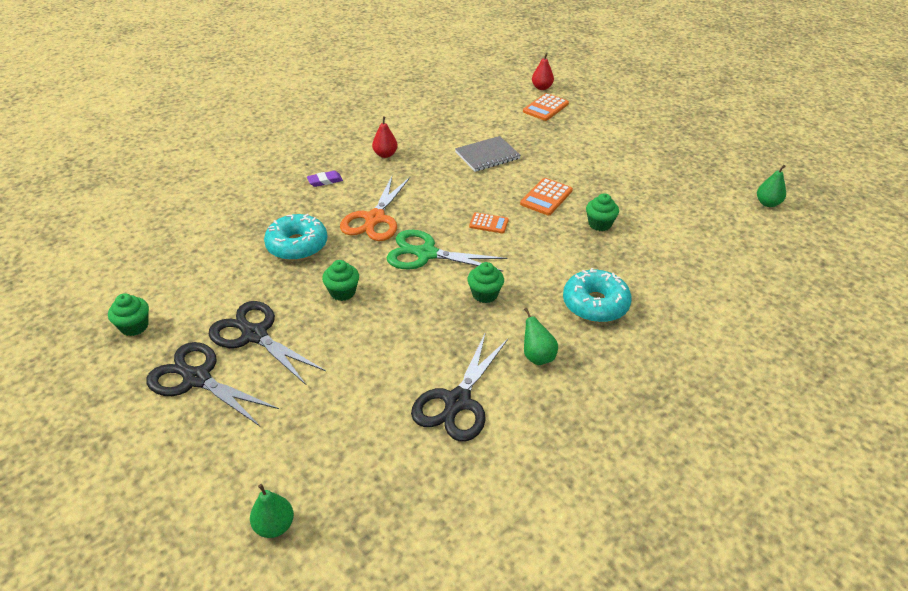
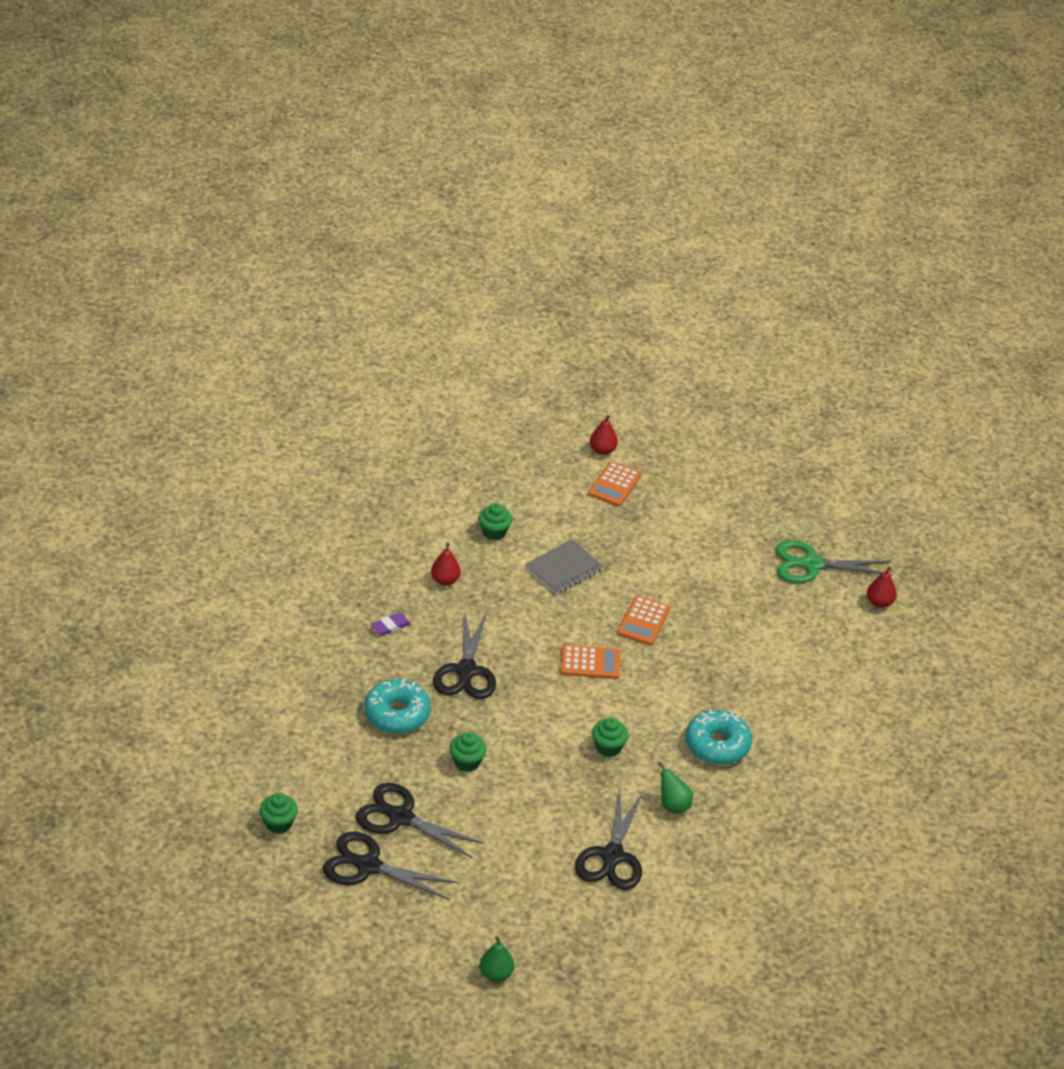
camera: 15 degrees left, 0 degrees up
(375, 219) = (466, 671): orange scissors -> black scissors
(426, 254) = (536, 708): green scissors -> green scissors (812, 565)
(488, 223) = (590, 663): orange calculator -> orange calculator, size x1.50
(599, 224) = (706, 650): green cupcake -> green cupcake (494, 532)
(767, 203) = (879, 602): green pear -> red pear

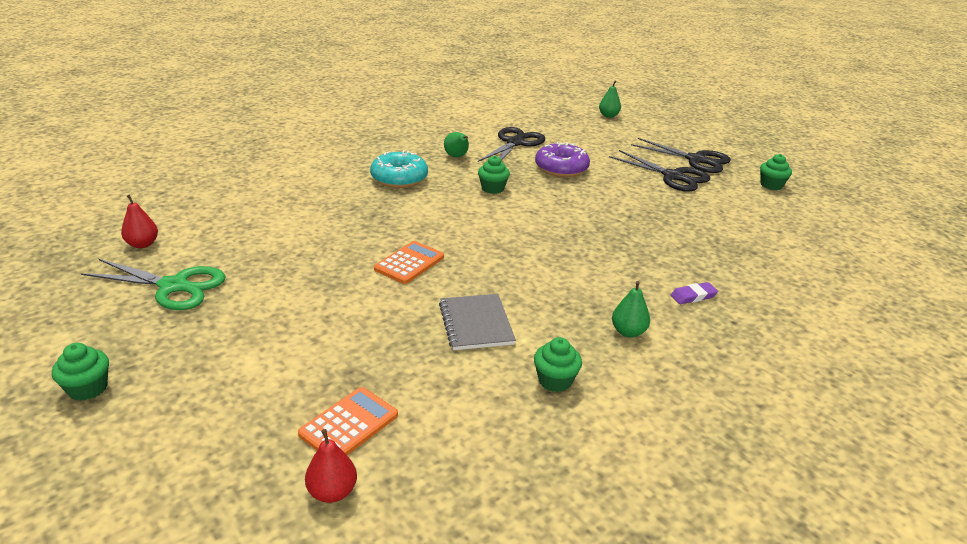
camera: 165 degrees left, 10 degrees down
(397, 714) = (680, 230): turquoise donut -> none
(445, 580) = (628, 332): red pear -> green pear
(466, 671) = (611, 250): black scissors -> none
(467, 762) = (617, 196): green cupcake -> green cupcake (88, 388)
(540, 806) = (561, 168): none -> purple donut
(564, 569) = (476, 324): grey notebook -> grey notebook turned 75 degrees counterclockwise
(590, 663) = (483, 240): orange calculator -> none

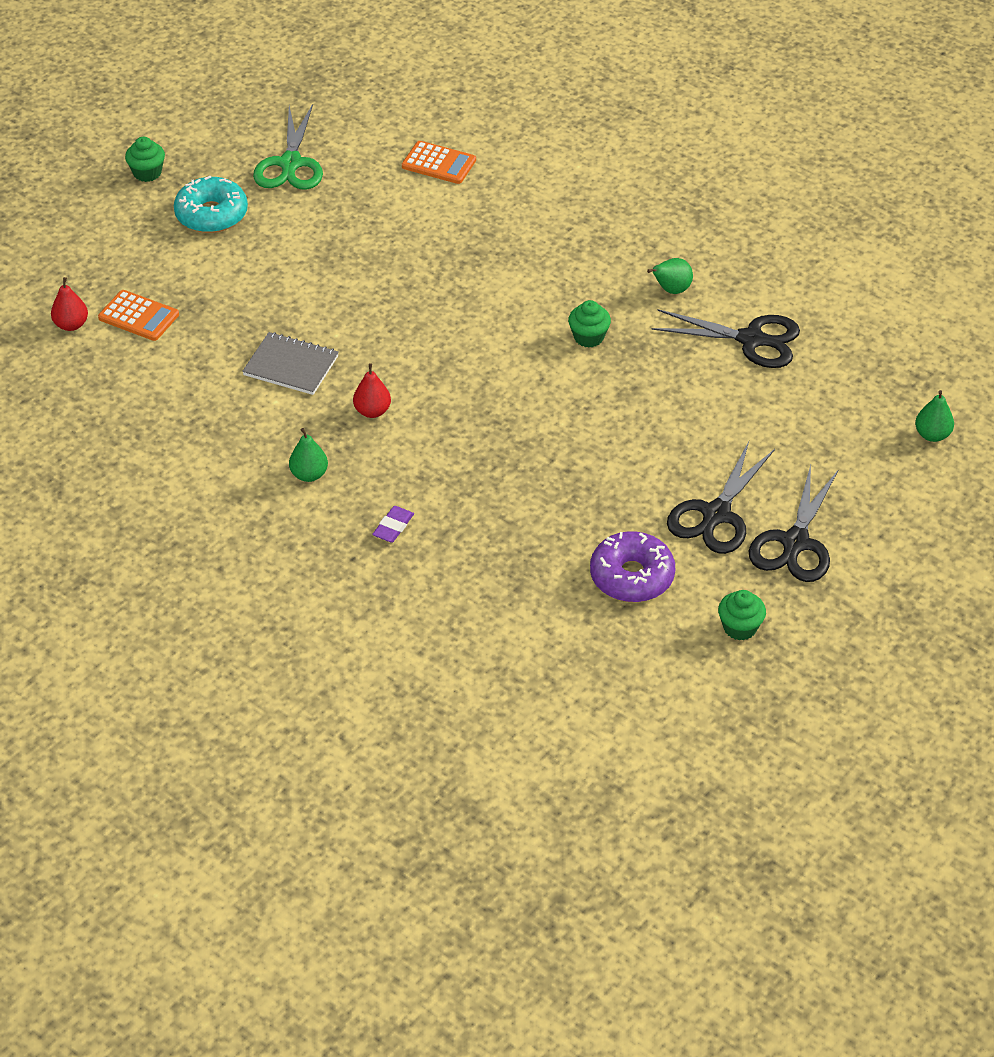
camera: 80 degrees right, 15 degrees up
(143, 244) = (353, 118): red pear -> red pear (372, 411)
(399, 178) = (578, 252): turquoise donut -> turquoise donut (211, 215)
(409, 263) = (383, 301): orange calculator -> orange calculator (438, 163)
(476, 324) = (291, 365): grey notebook -> grey notebook turned 45 degrees clockwise
(555, 380) = (220, 428): green cupcake -> none
(561, 168) = (684, 395): purple donut -> purple donut (631, 576)
(693, 296) = (393, 527): purple eraser -> purple eraser turned 60 degrees clockwise

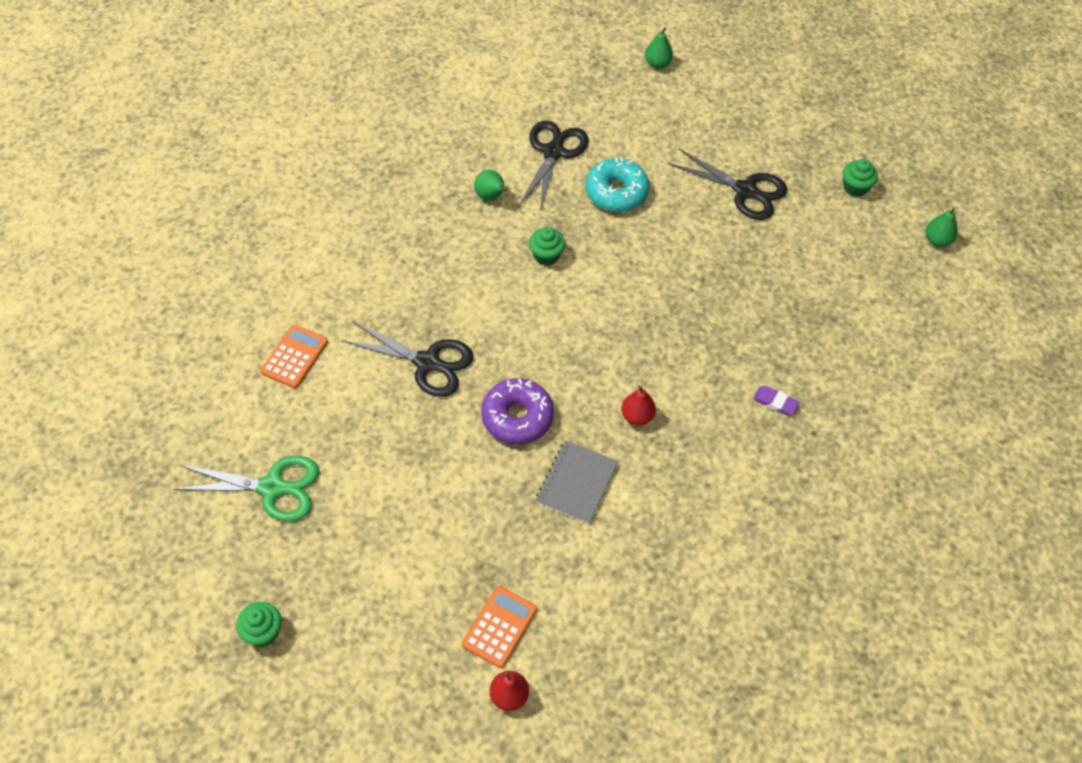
camera: 90 degrees left, 10 degrees up
(211, 215) = (345, 561): turquoise donut -> turquoise donut (616, 192)
(309, 474) = (718, 466): green pear -> green pear (937, 240)
(631, 576) = (813, 246): purple donut -> purple donut (517, 417)
(795, 542) = (769, 149): black scissors -> black scissors (427, 362)

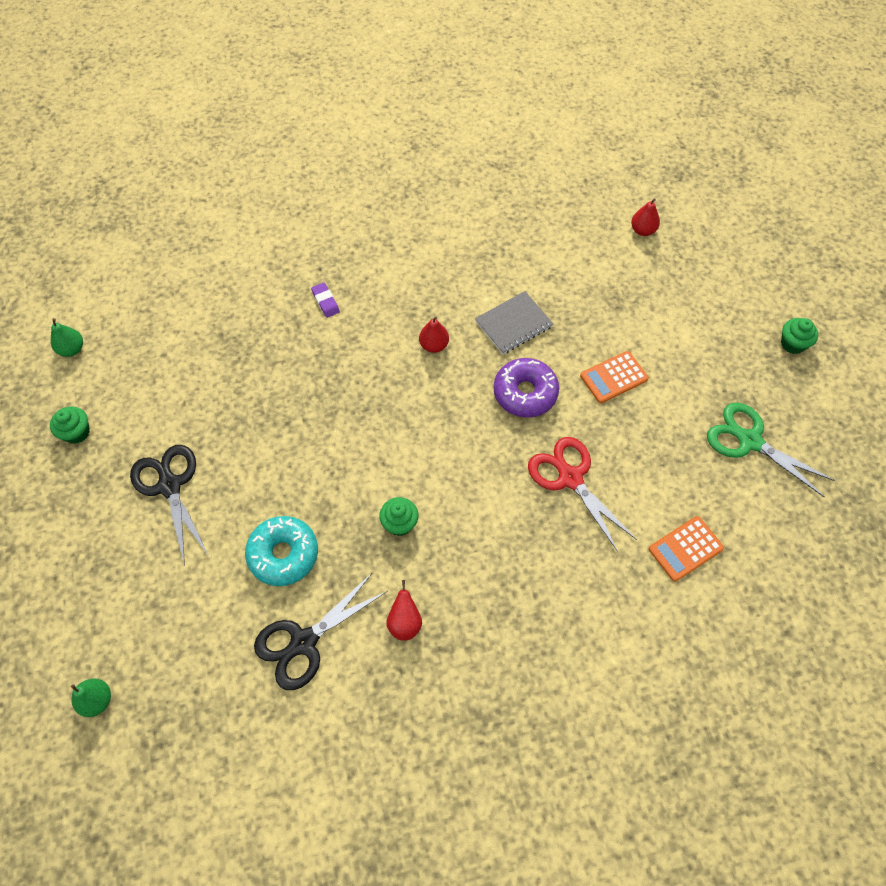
camera: 145 degrees left, 5 degrees up
(427, 362) = (570, 478): black scissors -> red scissors
(491, 197) = (405, 622): green pear -> red pear
(500, 627) = (626, 267): orange calculator -> orange calculator (613, 377)

